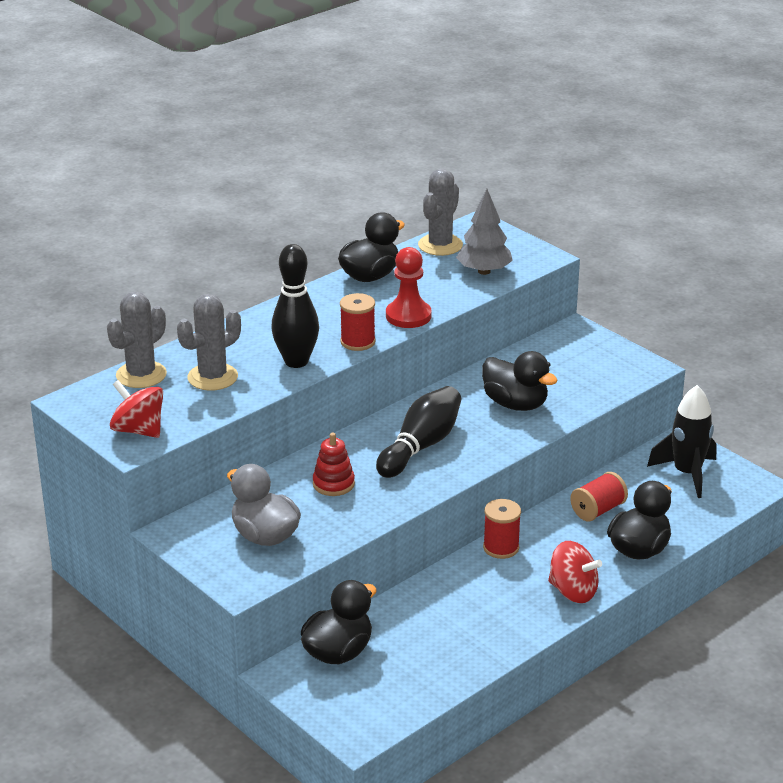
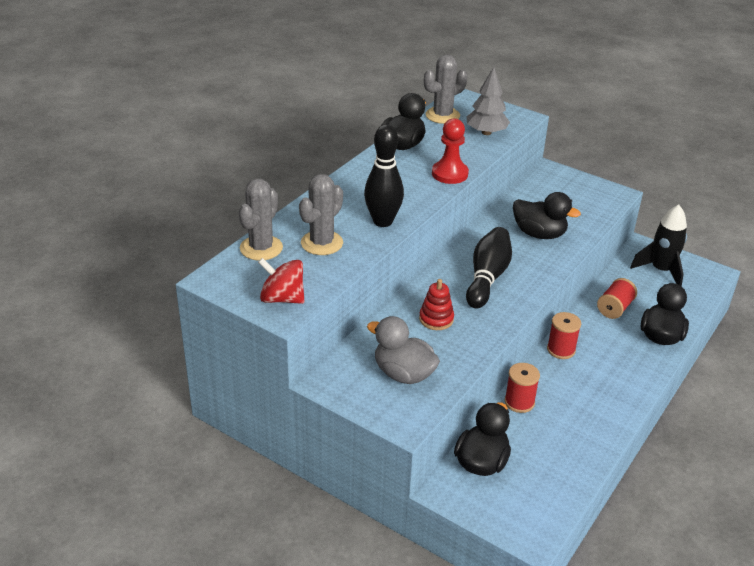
camera: 15 degrees left, 5 degrees up
(357, 342) = (422, 199): red spool -> red spool (519, 402)
(440, 245) = (442, 115): grey cactus -> grey cactus turned 45 degrees clockwise
(573, 591) = (632, 379): red spinning top -> none

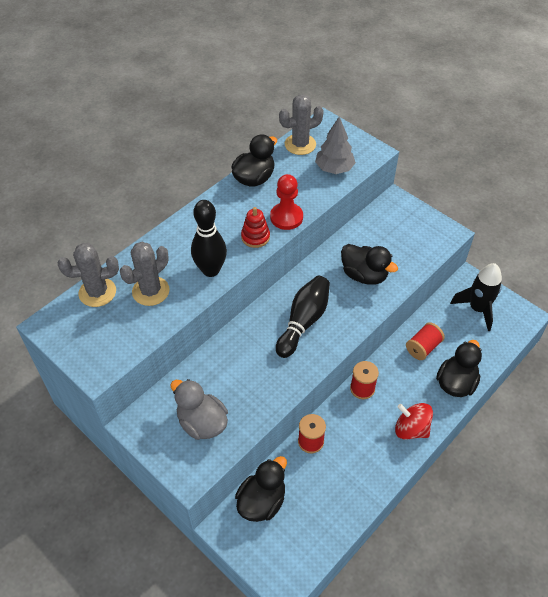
camera: 10 degrees right, 15 degrees up
(261, 248) = (97, 292): grey cactus -> grey cactus turned 45 degrees clockwise
(282, 298) = (100, 353): red spinning top -> red spinning top (411, 429)
(436, 319) = (246, 365): red stacking toy -> red stacking toy (255, 237)

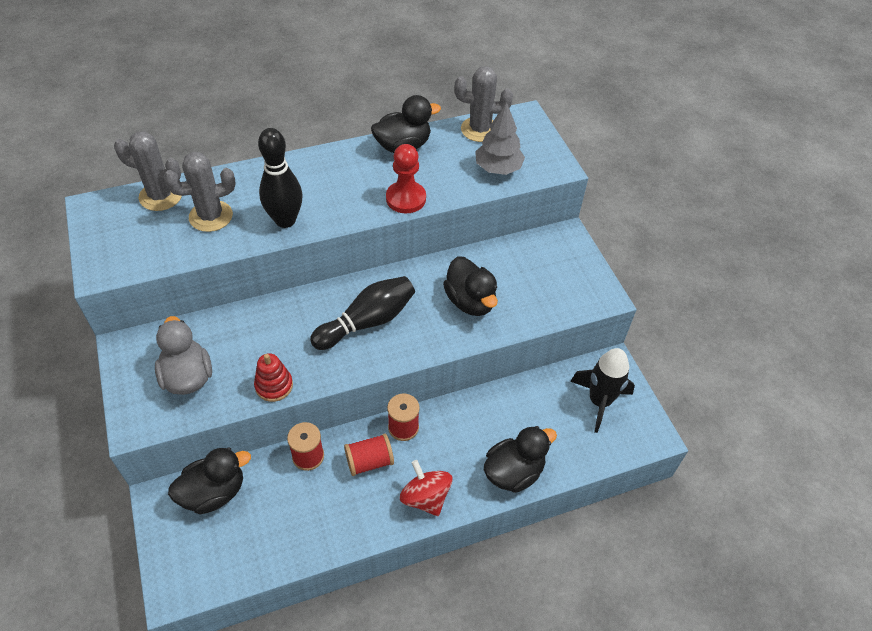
camera: 25 degrees right, 0 degrees up
(255, 237) = (357, 206): red stacking toy -> red stacking toy (274, 386)
(423, 347) = (503, 415): red spool -> red spool (369, 461)

